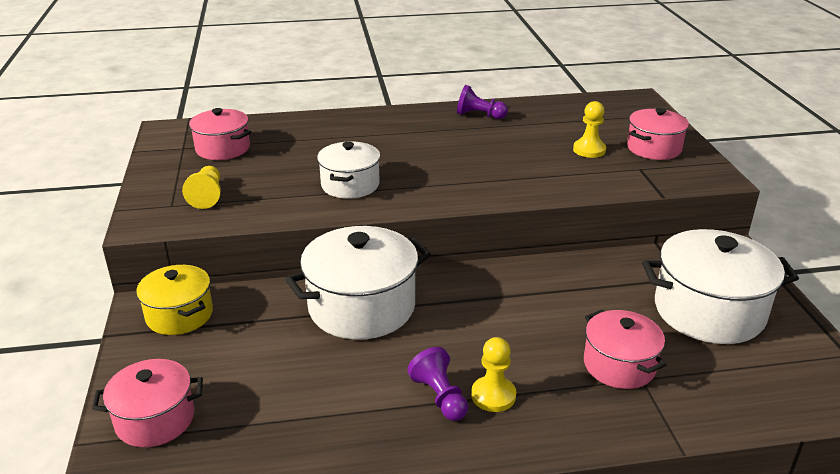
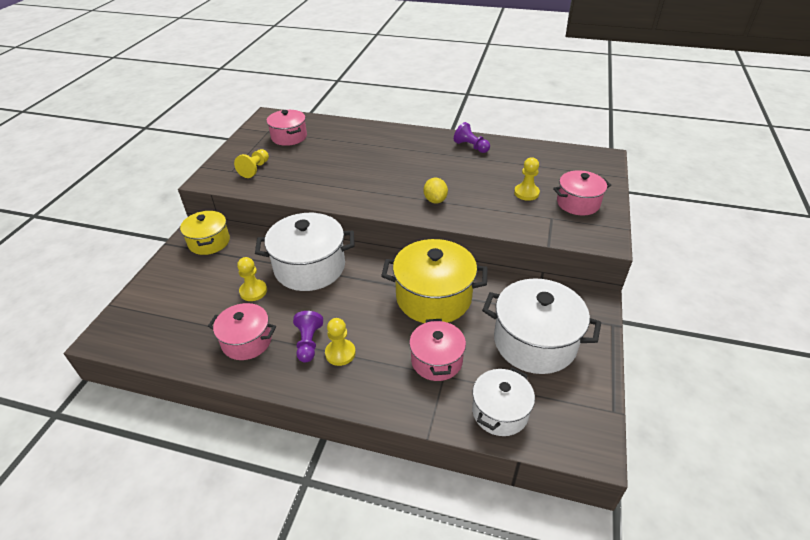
camera: 25 degrees right, 10 degrees up
(155, 419) = (153, 303): pink pot -> pink pot (247, 341)
(304, 358) = (253, 291): none -> yellow pawn
(350, 185) = (342, 182): white pot -> white pot (500, 412)
(490, 179) = (435, 200): none -> yellow lemon
(554, 297) = (433, 297): none -> yellow pot

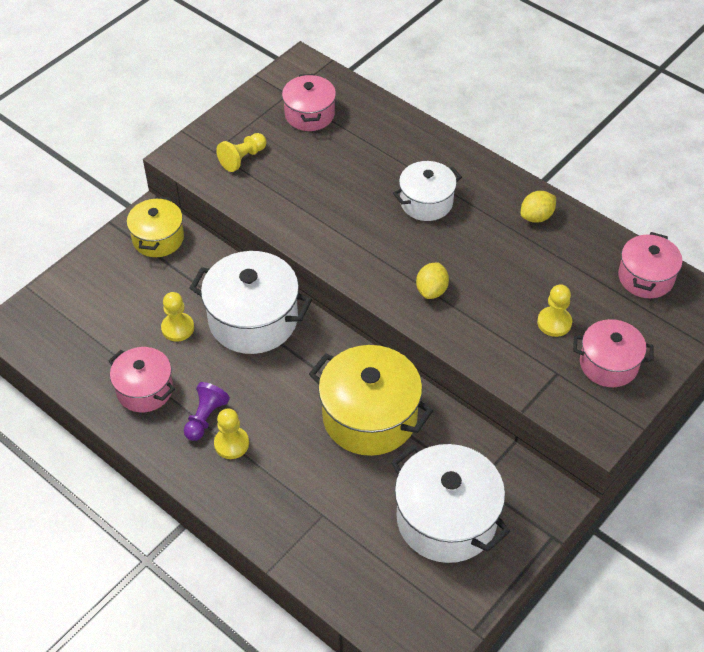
camera: 25 degrees right, 10 degrees up
(436, 360) = (326, 495): pink pot -> pink pot (645, 277)
(471, 147) = (536, 217): purple pawn -> yellow lemon
(500, 412) = (355, 578): white pot -> white pot (426, 202)

